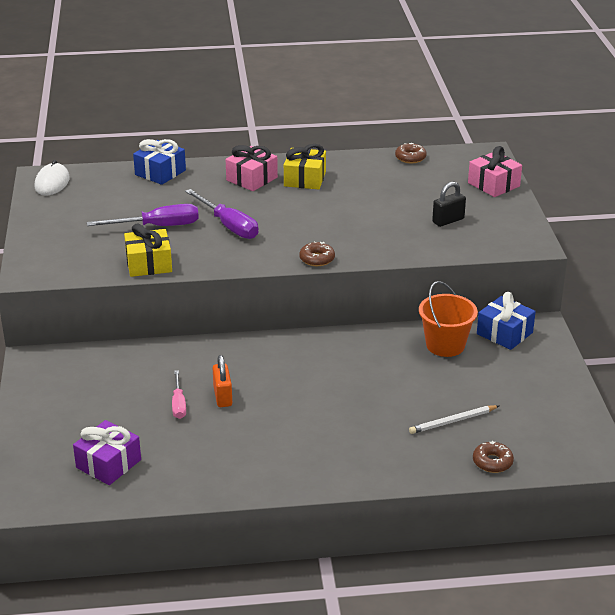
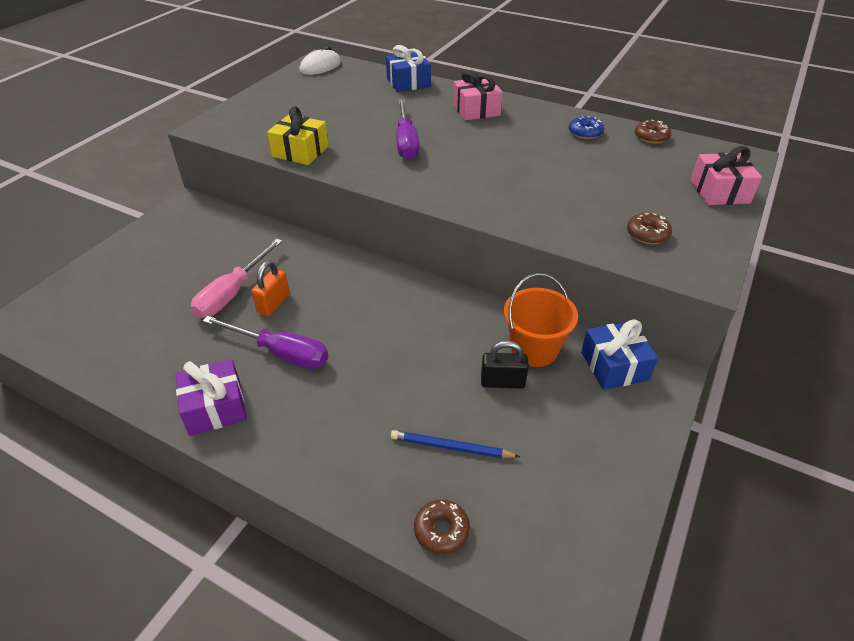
camera: 35 degrees right, 10 degrees up
(108, 464) = (115, 322): purple gift -> purple gift (215, 408)
(158, 226) = (349, 123): purple screwdriver -> purple screwdriver (281, 353)
(178, 404) = (232, 293): pink screwdriver -> pink screwdriver, size x1.68
(305, 179) = (523, 124): yellow gift -> none
(317, 259) = (446, 201): brown donut -> brown donut (647, 234)
(359, 170) = (585, 133): none -> blue donut
(448, 220) = (626, 211): black padlock -> black padlock (502, 382)
(453, 421) = (451, 447): white pencil -> blue pencil

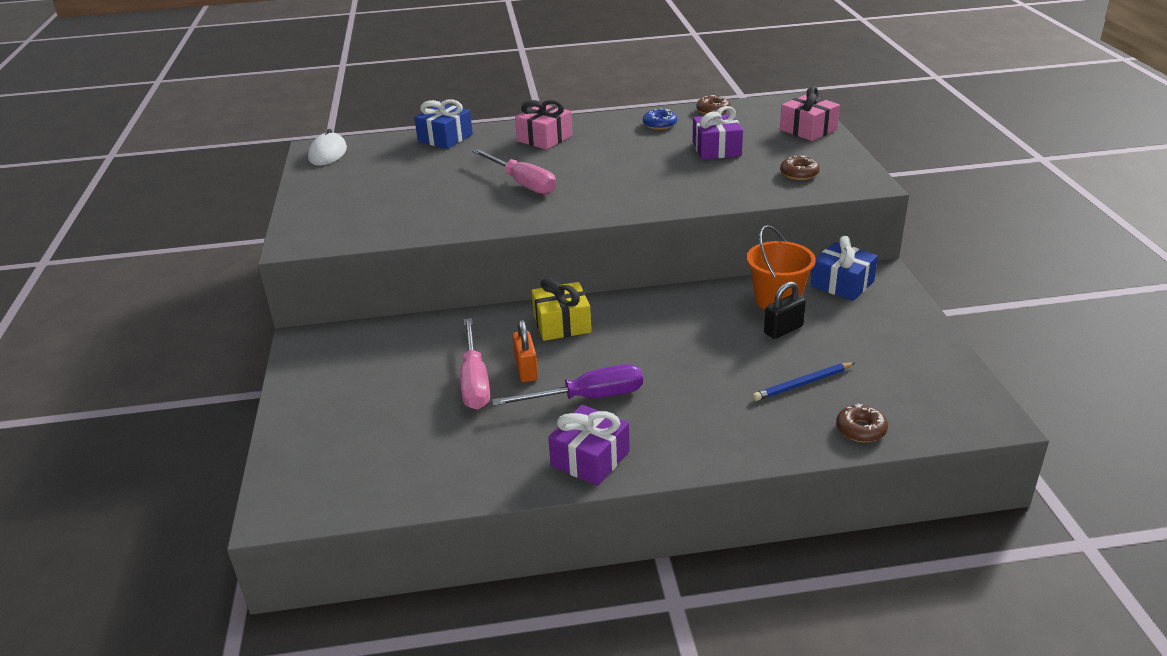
camera: 35 degrees left, 10 degrees down
(300, 151) = (433, 225): yellow gift -> yellow gift (562, 324)
(406, 142) = (522, 183): purple screwdriver -> pink screwdriver
(603, 176) = (716, 149): none -> purple gift

